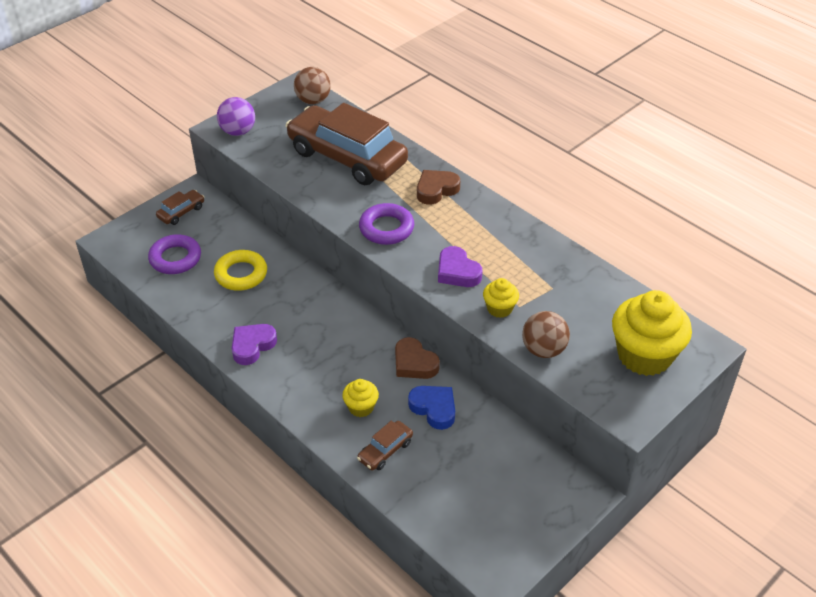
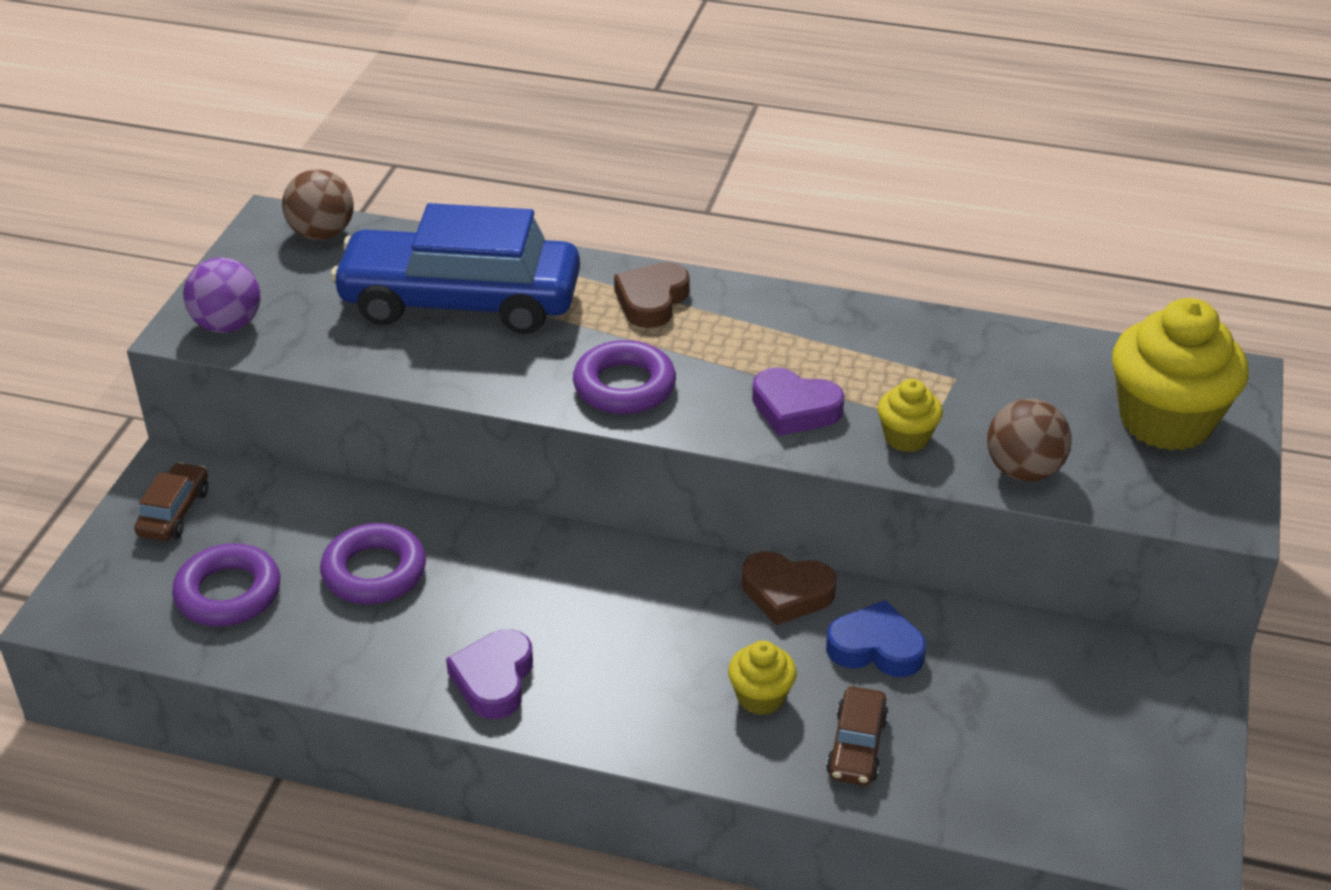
camera: 30 degrees left, 5 degrees down
(241, 274) = (374, 572): yellow ring -> purple ring
(347, 157) = (460, 301): brown car -> blue car

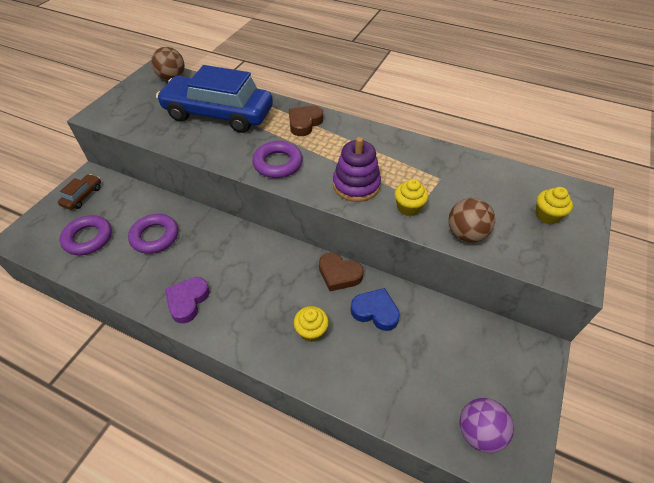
camera: 10 degrees right, 10 degrees up
(228, 325) = (114, 114): purple ball -> purple ball (479, 432)
(795, 409) = (356, 185): purple heart -> purple stacking toy
(856, 746) = (352, 368): brown car -> none
(1166, 421) = (547, 215): yellow cupcake -> yellow cupcake, size x0.49

